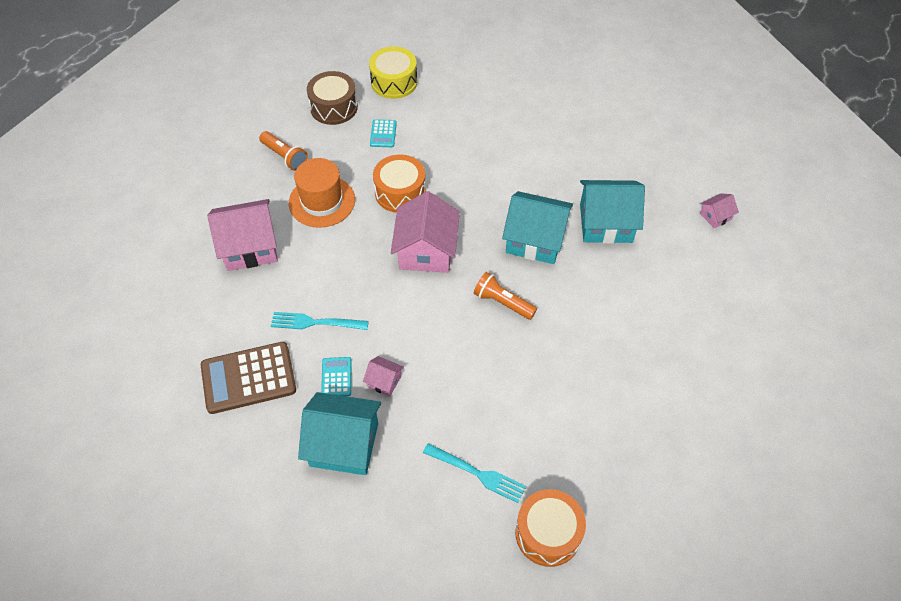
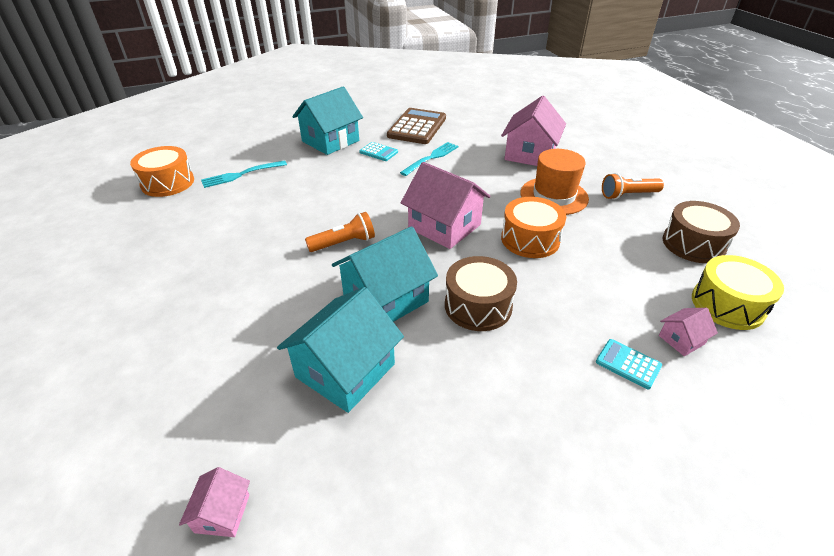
camera: 125 degrees right, 15 degrees down
(383, 134) = (628, 261): turquoise calculator -> turquoise calculator (628, 364)
(384, 381) = (352, 166): pink house -> pink house (681, 340)
(498, 190) = (478, 306): none -> brown drum

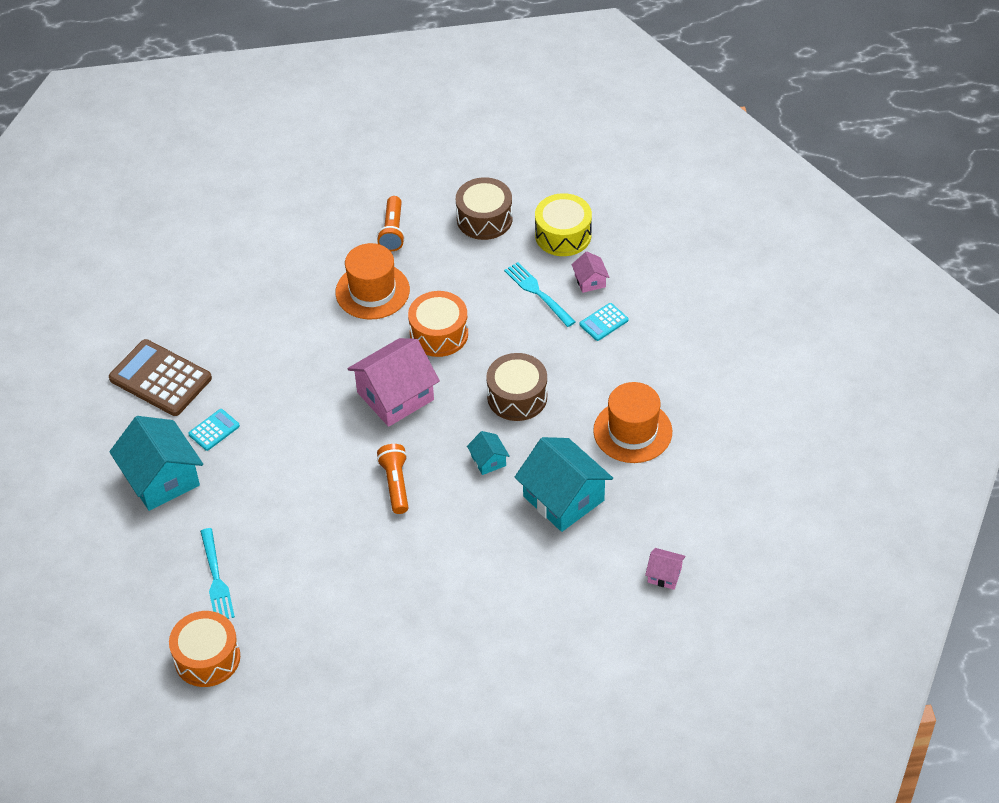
camera: 75 degrees left, 10 degrees up
(386, 298) = (488, 460): turquoise house -> turquoise house, size x0.47
(431, 158) = (250, 379): turquoise fork -> turquoise fork (538, 293)
(468, 426) = (632, 431): none -> orange hat
(530, 154) = (278, 283): pink house -> none

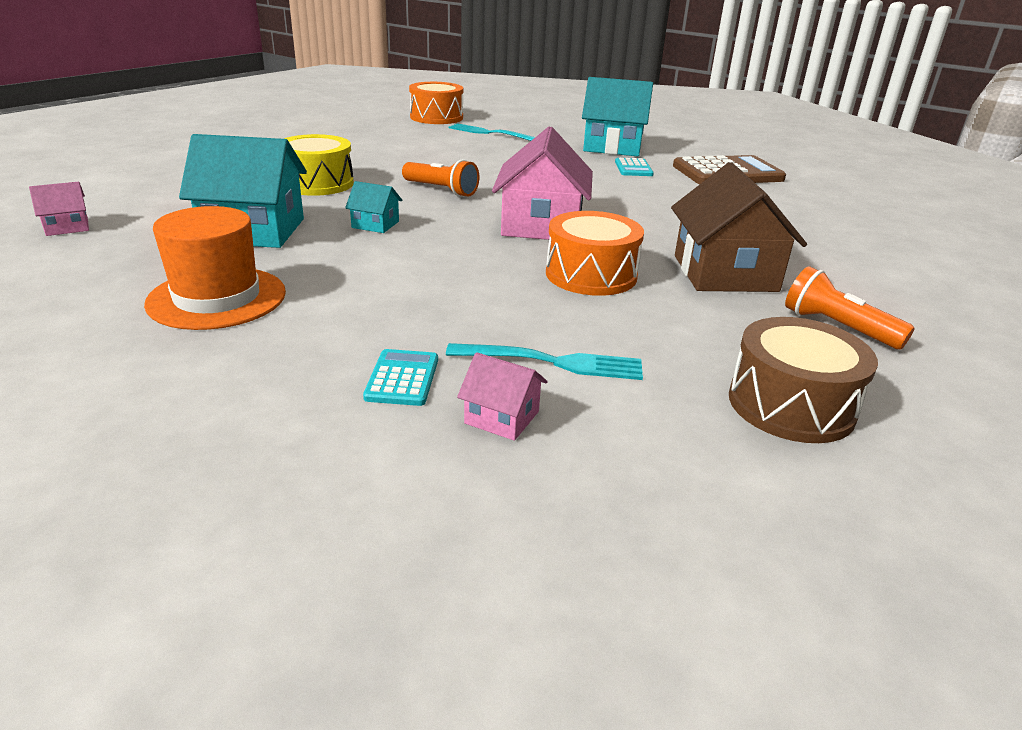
camera: 130 degrees right, 20 degrees down
(372, 291) = (724, 273): orange hat -> brown house
(517, 397) = (415, 268): brown drum -> none
(563, 235) = (652, 457): yellow drum -> yellow drum (317, 183)

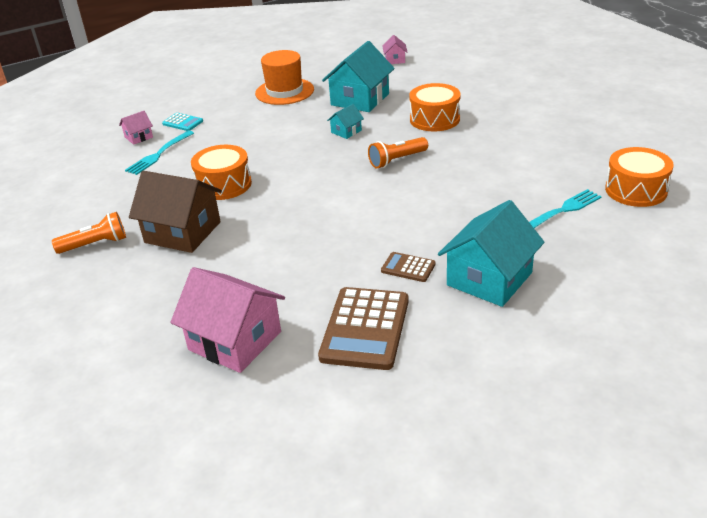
camera: 120 degrees right, 5 degrees up
(317, 183) = (434, 119): yellow drum -> orange drum
(541, 225) = (306, 185): pink house -> pink house (234, 341)
(633, 168) = (408, 267): turquoise calculator -> brown calculator
(791, 405) = (70, 200): brown drum -> none

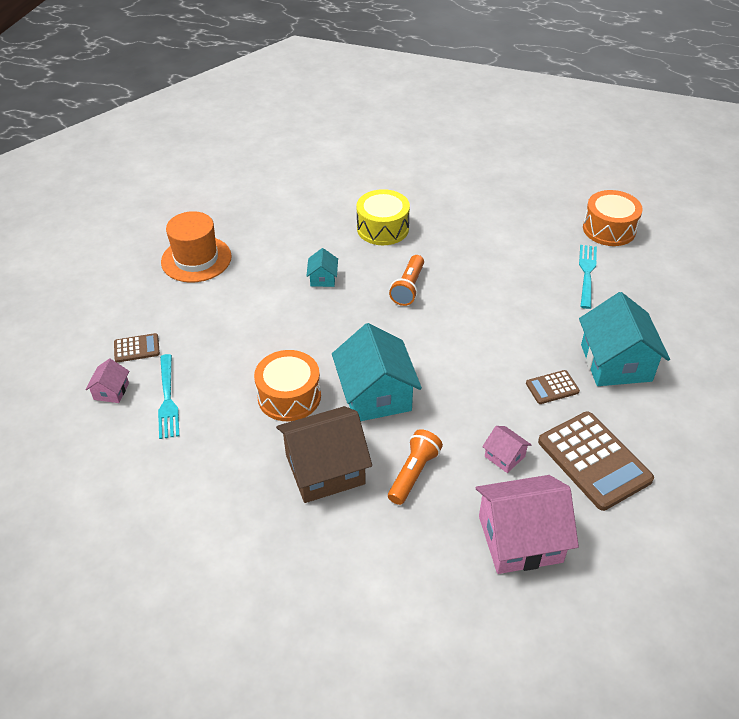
camera: 45 degrees left, 10 degrees up
(95, 244) = (257, 536): orange flashlight -> orange flashlight (413, 473)
(182, 122) = (137, 348): turquoise calculator -> brown calculator
(360, 99) = (286, 236): turquoise house -> turquoise house (375, 395)
(395, 60) = (257, 174): pink house -> pink house (505, 456)
(434, 119) = (382, 228): orange drum -> yellow drum

